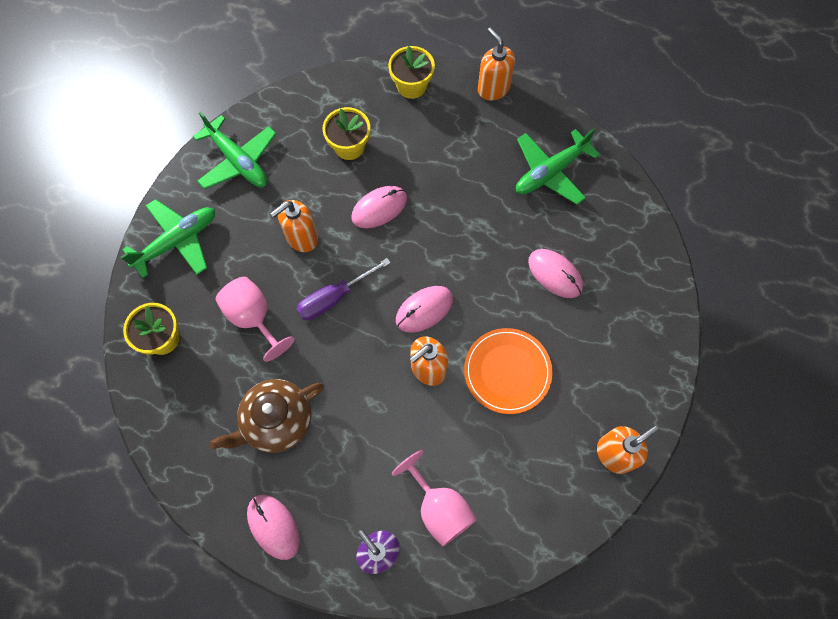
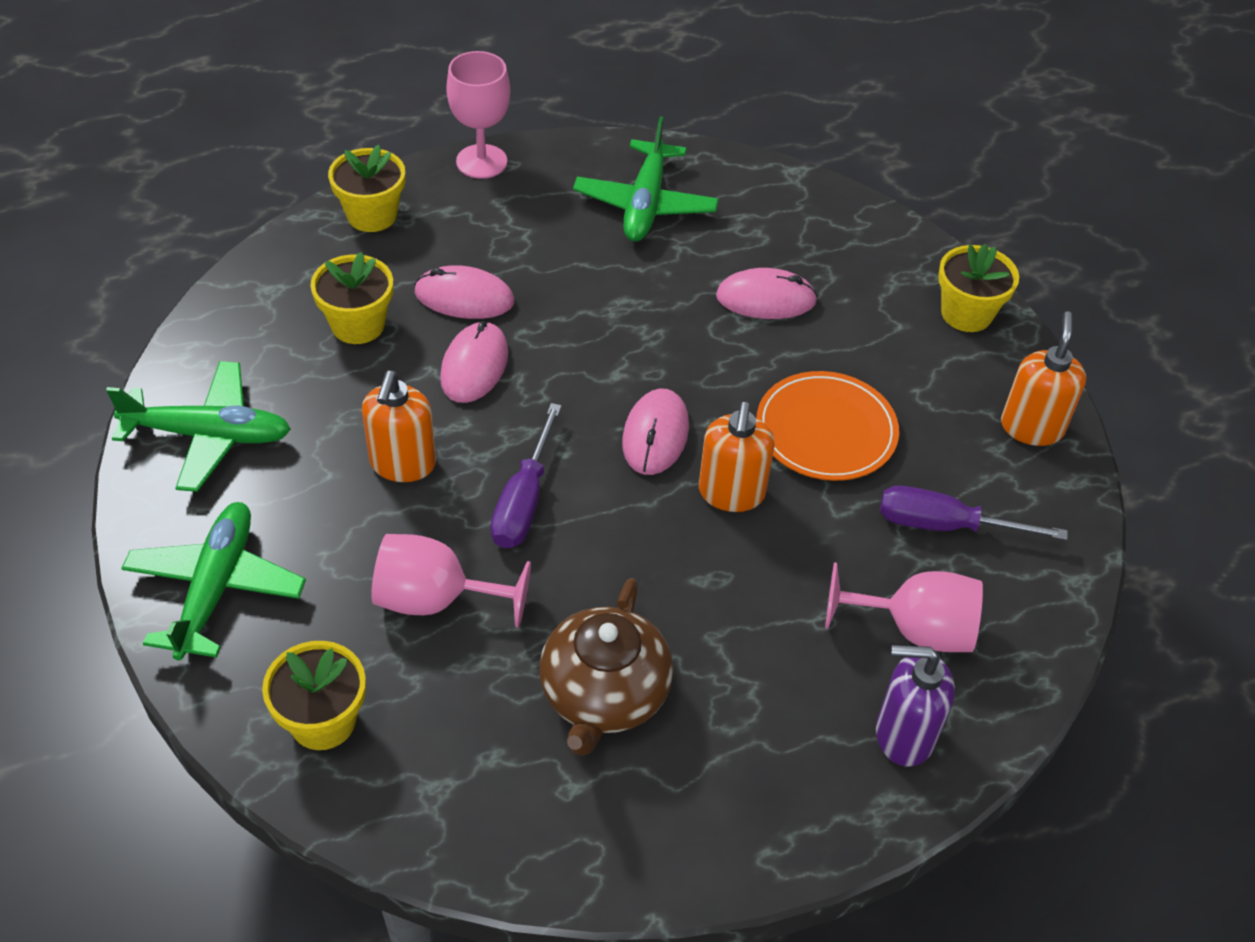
camera: 45 degrees left, 20 degrees down
(273, 526) = (739, 821): pink mouse -> pink mouse (464, 297)
(493, 88) = (481, 161): orange soap dispenser -> pink goblet
(511, 469) = (945, 525): none -> purple screwdriver
(653, 363) = (966, 313): none -> yellow flower pot

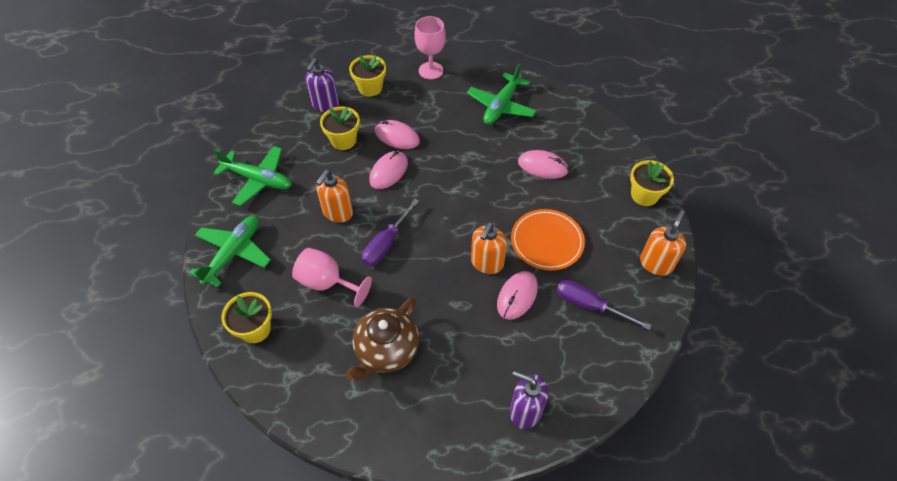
camera: 20 degrees right, 5 degrees up
(291, 264) = (325, 105): none -> purple soap dispenser
(655, 435) = (461, 225): pink mouse -> pink mouse (517, 296)
(914, 629) = (552, 356): pink goblet -> none

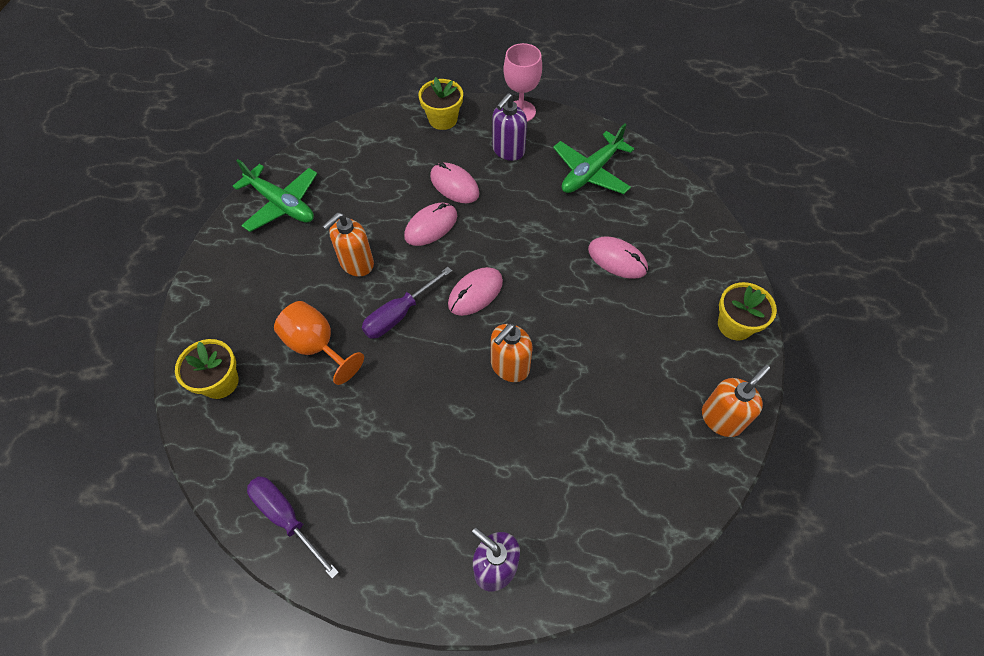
camera: 15 degrees right, 5 degrees up
(234, 253) = (227, 285): green plane -> none
(325, 105) = (385, 130): purple soap dispenser -> purple soap dispenser (508, 151)
(327, 283) = (317, 346): pink goblet -> orange goblet
(343, 140) = (391, 177): yellow flower pot -> none
(386, 350) = (357, 446): brown teapot -> none
(517, 296) = (533, 418): pink mouse -> pink mouse (475, 293)
(547, 241) = (592, 356): orange plate -> none
(589, 305) = (618, 452): purple screwdriver -> purple screwdriver (286, 518)

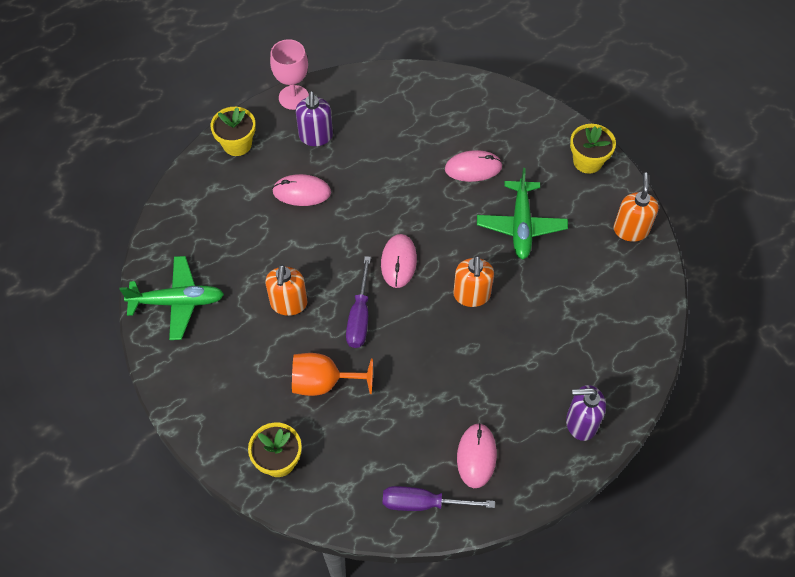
camera: 40 degrees left, 0 degrees up
(431, 226) = (316, 236): pink mouse -> pink mouse (476, 456)
(590, 172) = (394, 113): green plane -> green plane (521, 225)

